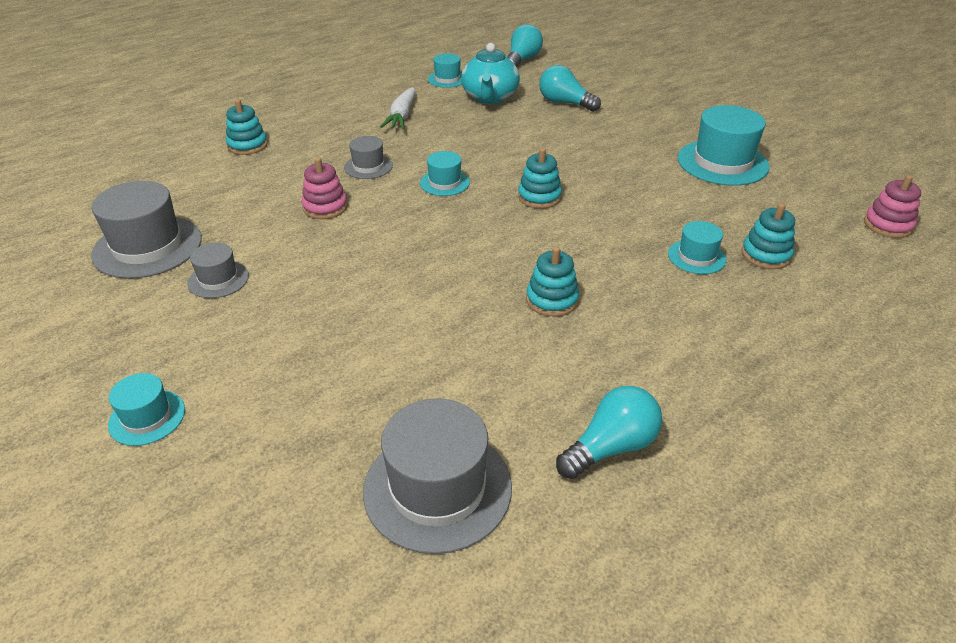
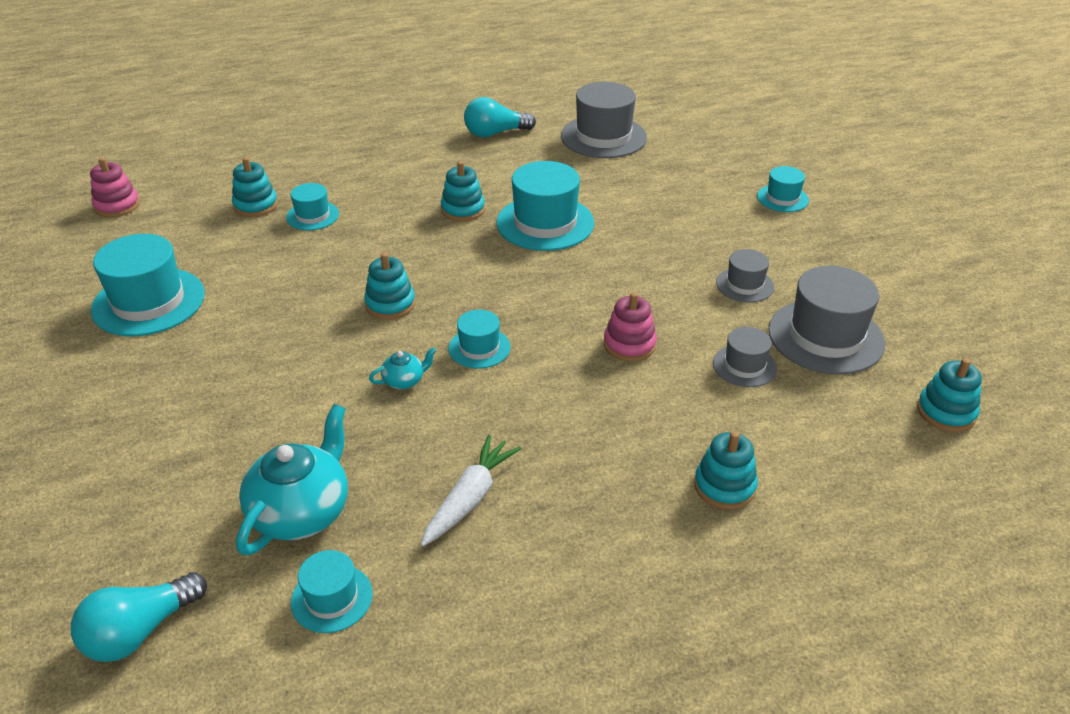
camera: 160 degrees left, 0 degrees up
(67, 211) = (946, 412): none -> turquoise stacking toy
(368, 166) = (560, 397): grey hat -> grey hat (744, 366)
(450, 304) = (545, 223): none -> turquoise hat
(484, 155) = (404, 380): none -> turquoise teapot
(565, 103) = (202, 463): turquoise light bulb -> none

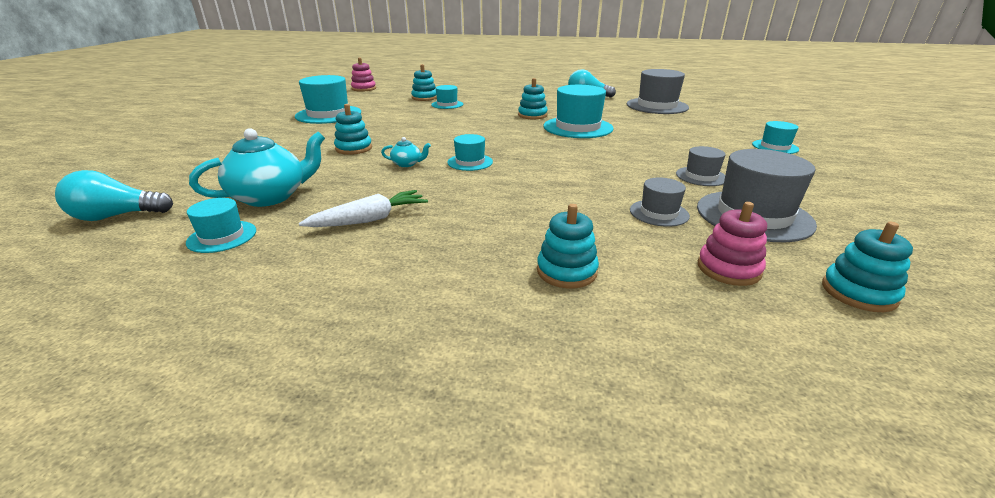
camera: 30 degrees right, 10 degrees down
(390, 304) = (442, 137): turquoise stacking toy -> turquoise stacking toy (354, 148)
(629, 345) = (574, 183): pink stacking toy -> pink stacking toy (728, 269)

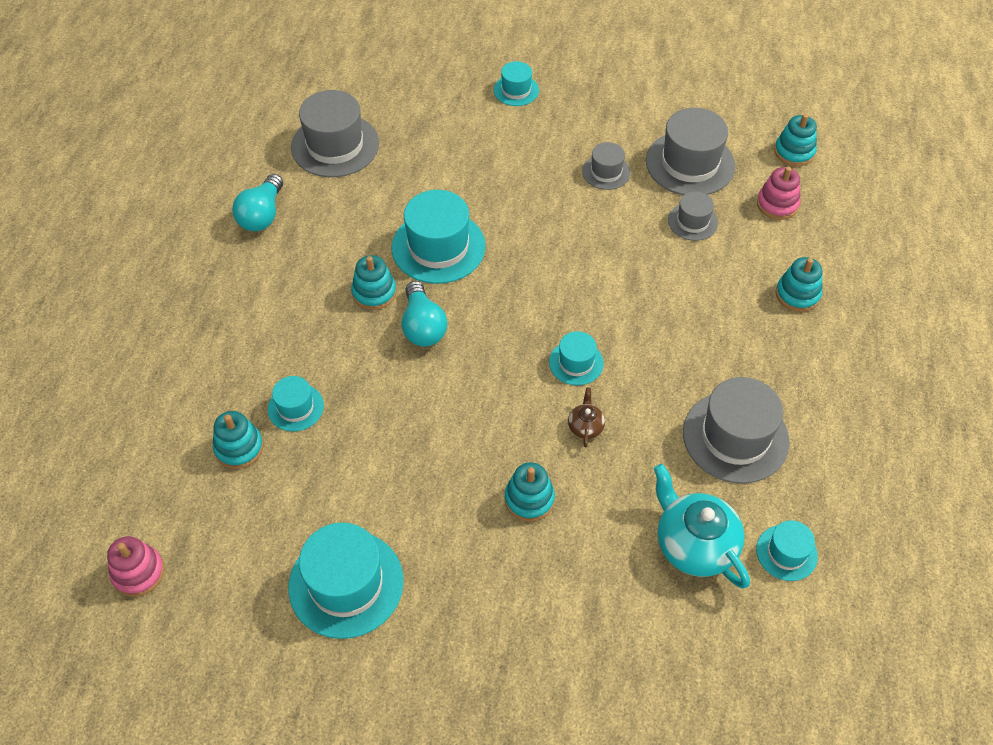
camera: 90 degrees left, 25 degrees up
(117, 216) = (761, 683): turquoise light bulb -> turquoise light bulb (423, 326)
(369, 220) = (735, 437): white carrot -> grey hat
(407, 164) = (585, 426): turquoise teapot -> brown teapot

